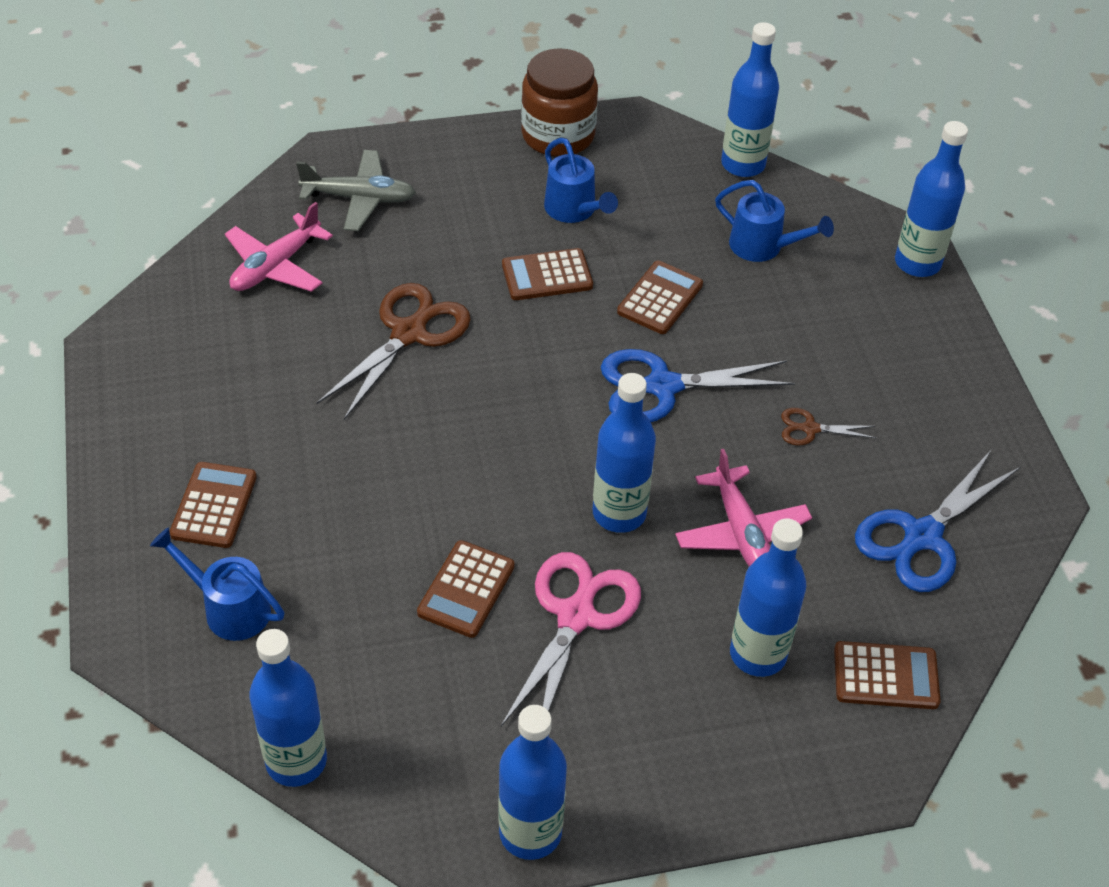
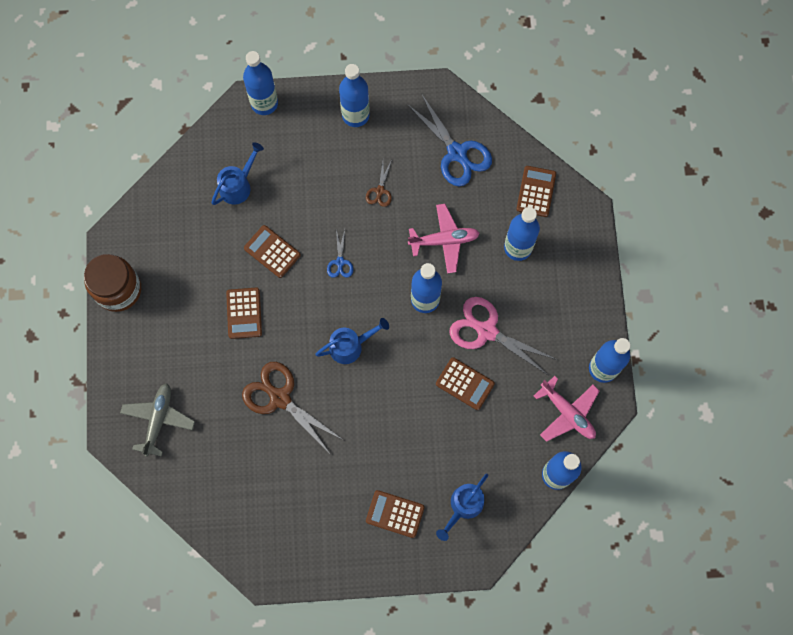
camera: 80 degrees left, 25 degrees up
(276, 266) = (212, 474): pink plane -> pink plane (567, 413)
(574, 211) = (190, 289): blue watering can -> blue watering can (351, 346)
(662, 386) = (340, 262): blue scissors -> blue scissors, size x0.49
(743, 164) = (164, 182): blue bottle -> blue bottle (355, 115)

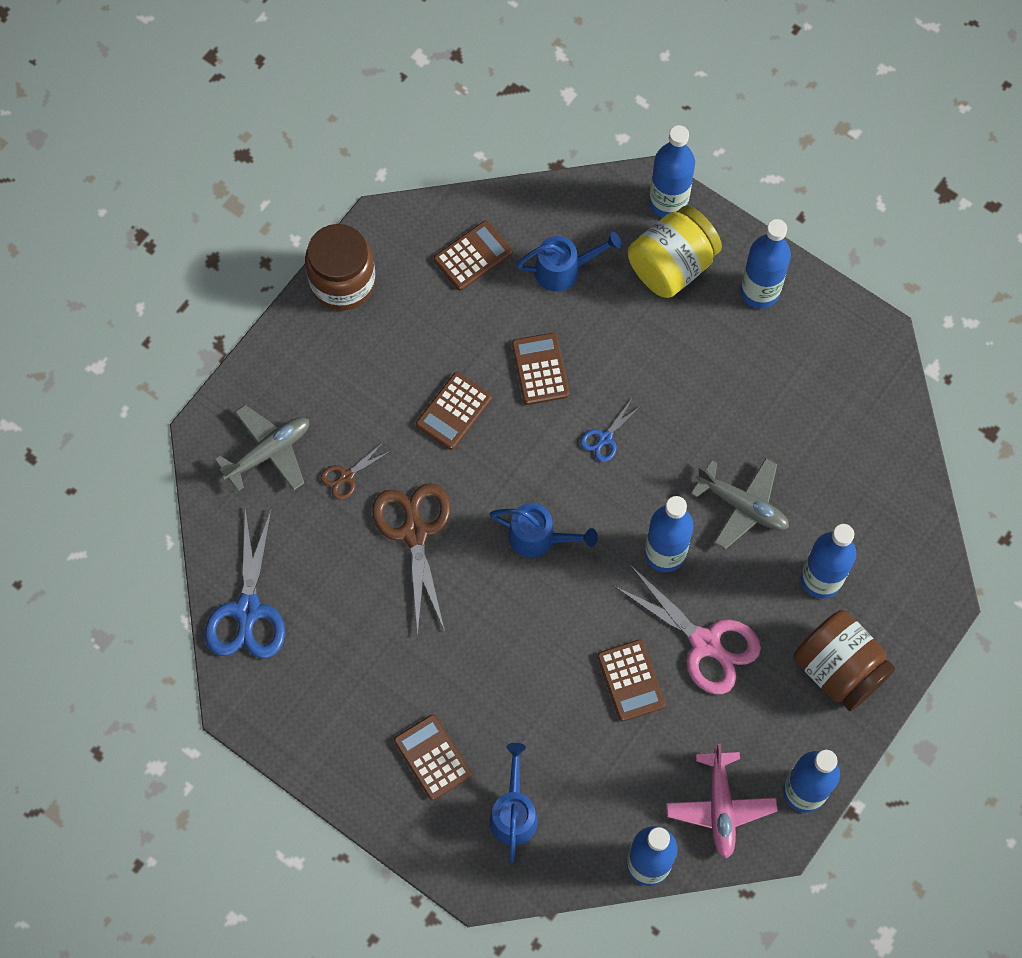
camera: 40 degrees right, 5 degrees down
(296, 137) = (672, 265): none -> yellow jar
(380, 191) = (716, 395): brown scissors -> brown scissors (346, 476)
(444, 240) = (742, 506): pink plane -> grey plane
(457, 153) = (840, 420): blue scissors -> blue scissors (248, 610)
(463, 506) = (514, 812): blue watering can -> blue watering can turned 105 degrees clockwise
(487, 331) = (705, 643): pink scissors -> pink scissors turned 150 degrees clockwise
(536, 191) = (896, 533): brown calculator -> brown calculator (473, 256)
(566, 288) = (839, 669): none -> brown jar

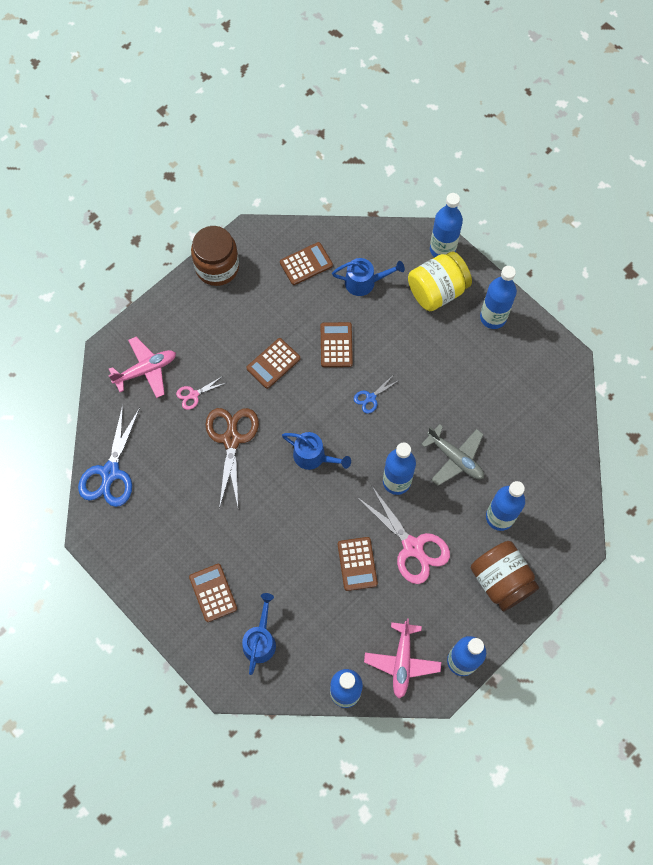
camera: 10 degrees right, 0 degrees up
(268, 452) = (146, 370): grey plane -> pink plane
(346, 476) = (193, 395): brown scissors -> pink scissors

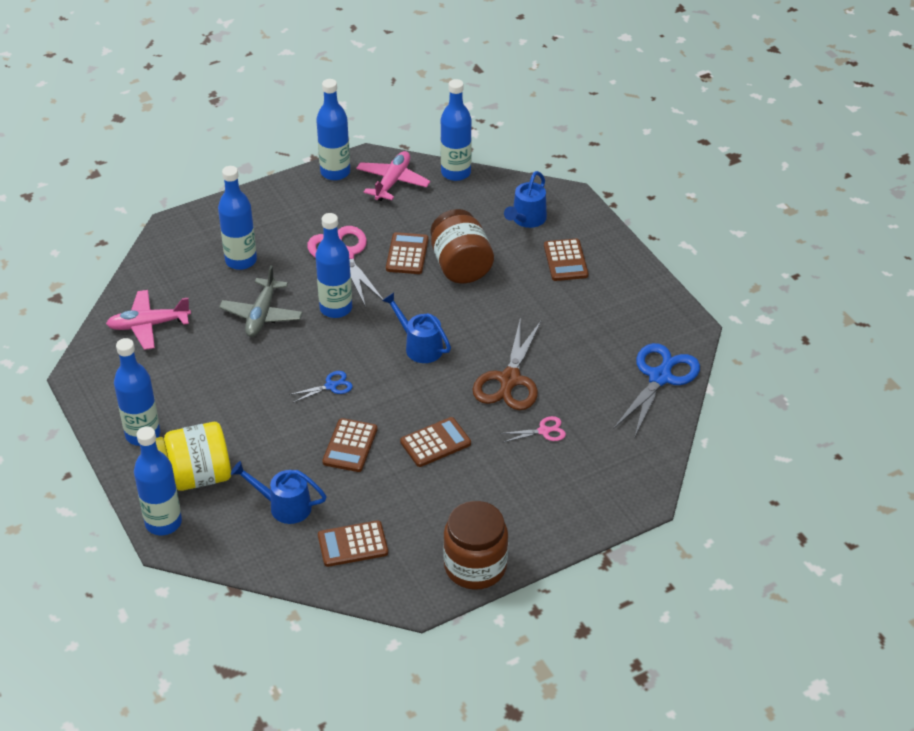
camera: 165 degrees left, 25 degrees down
(146, 370) = (598, 468): pink plane -> pink plane (148, 325)
(455, 458) = (262, 315): grey plane -> grey plane turned 135 degrees counterclockwise
(501, 580) = (267, 216): brown jar -> brown jar (460, 266)

